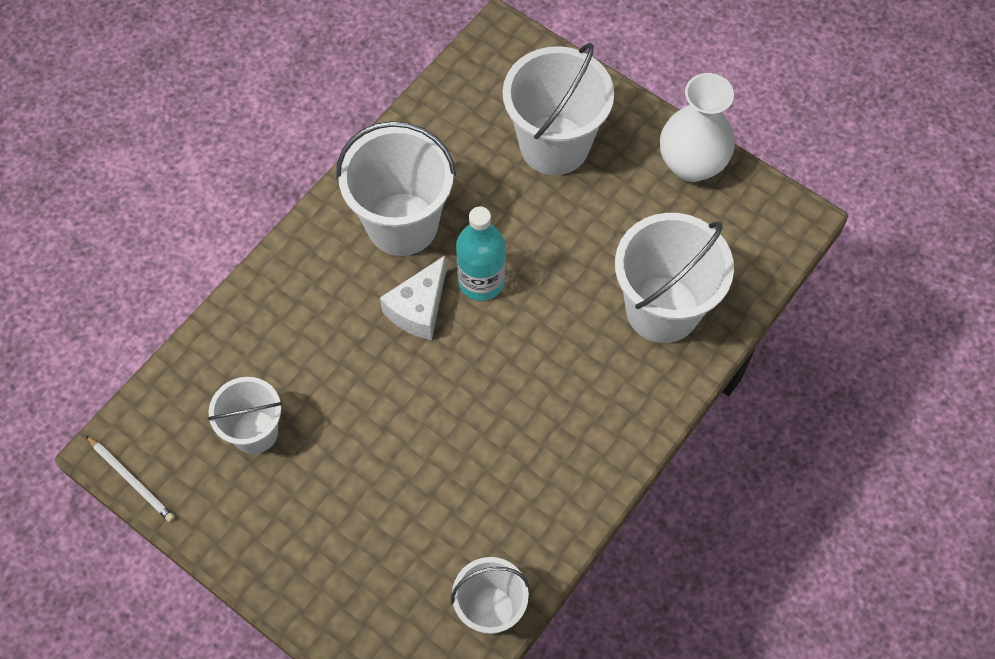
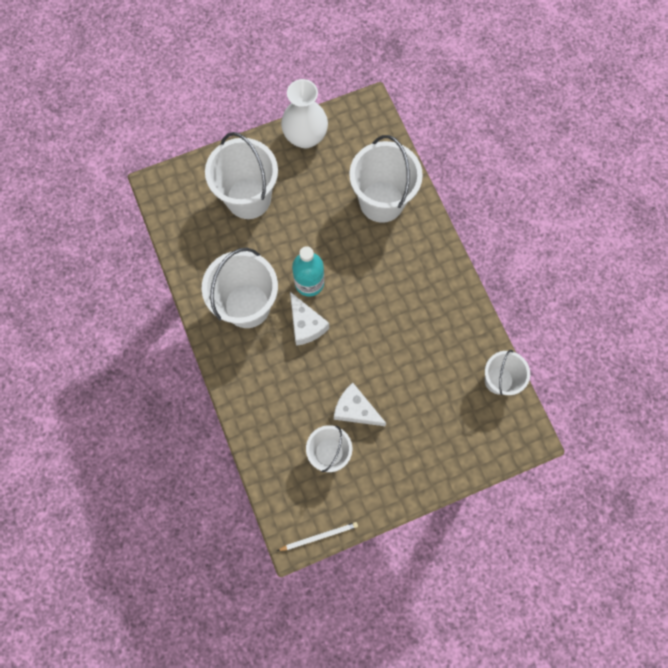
camera: 60 degrees left, 10 degrees up
(334, 434) = (355, 409): none -> white cheese

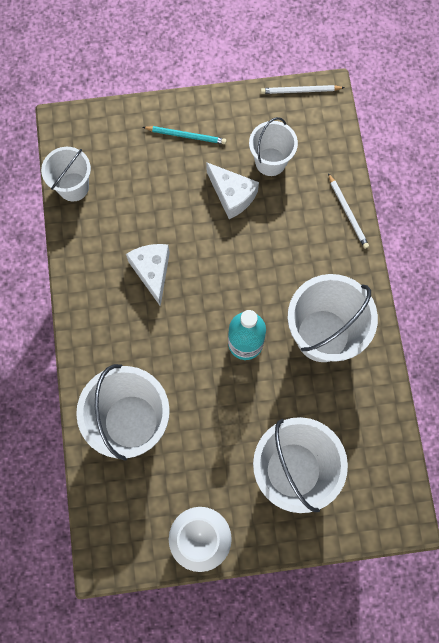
camera: 165 degrees left, 0 degrees up
(248, 421) = (347, 212): none -> white pencil
(306, 325) = (261, 296): white cheese -> white cheese (152, 272)
(414, 458) = (186, 135): none -> turquoise pencil

